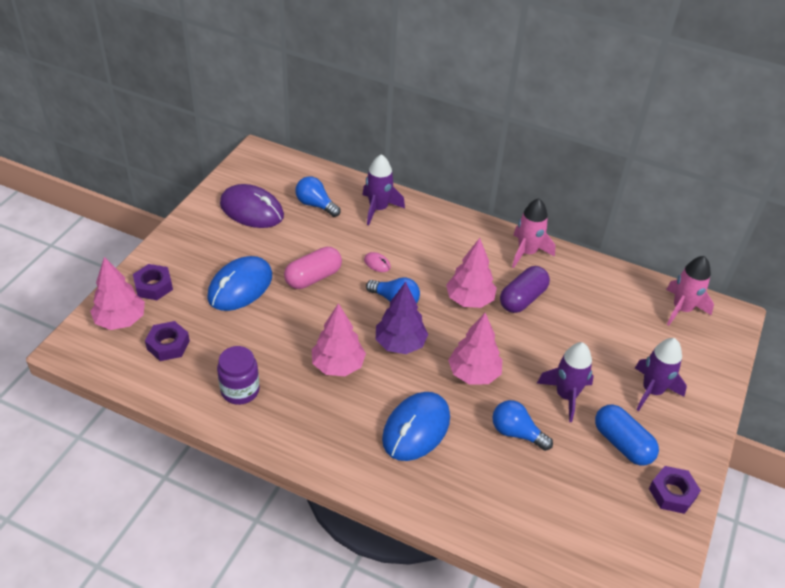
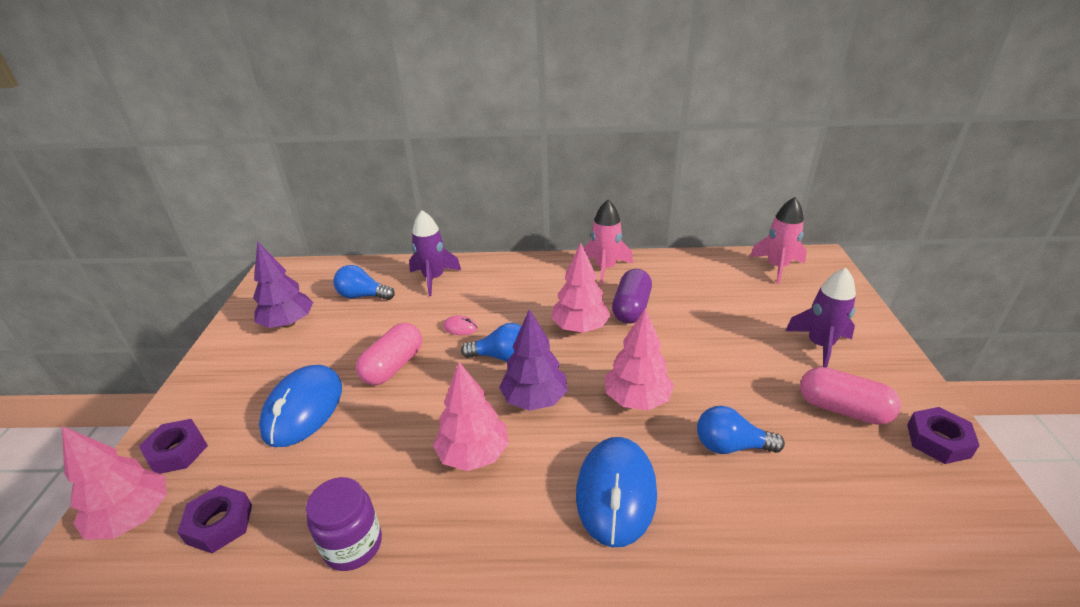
camera: 20 degrees left, 10 degrees down
(252, 210) = (288, 323): purple mouse -> purple tree
(566, 395) = (747, 383): purple rocket -> none
(622, 443) = (843, 409): blue capsule -> pink capsule

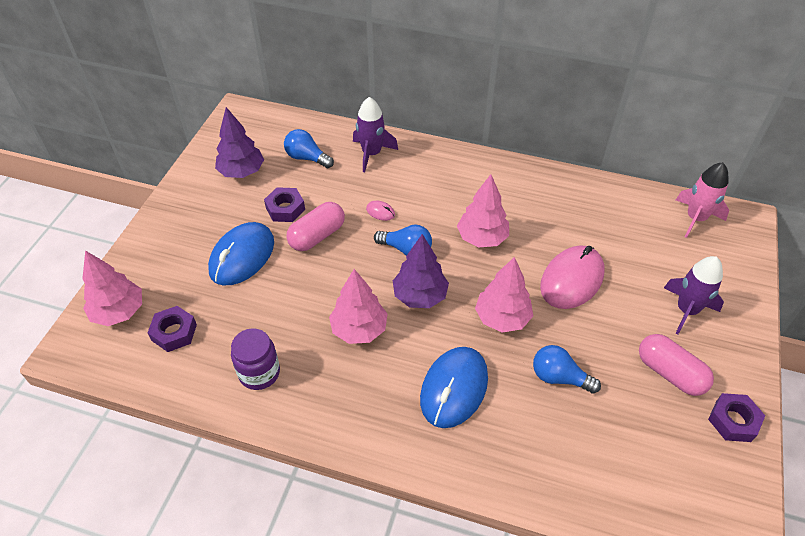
camera: 15 degrees right, 15 degrees up
(177, 451) = (149, 268): purple nut -> purple nut (285, 209)
(605, 268) = (529, 180): pink rocket -> none
(631, 308) = (535, 229): purple capsule -> none
(691, 344) = (572, 280): none -> pink mouse

